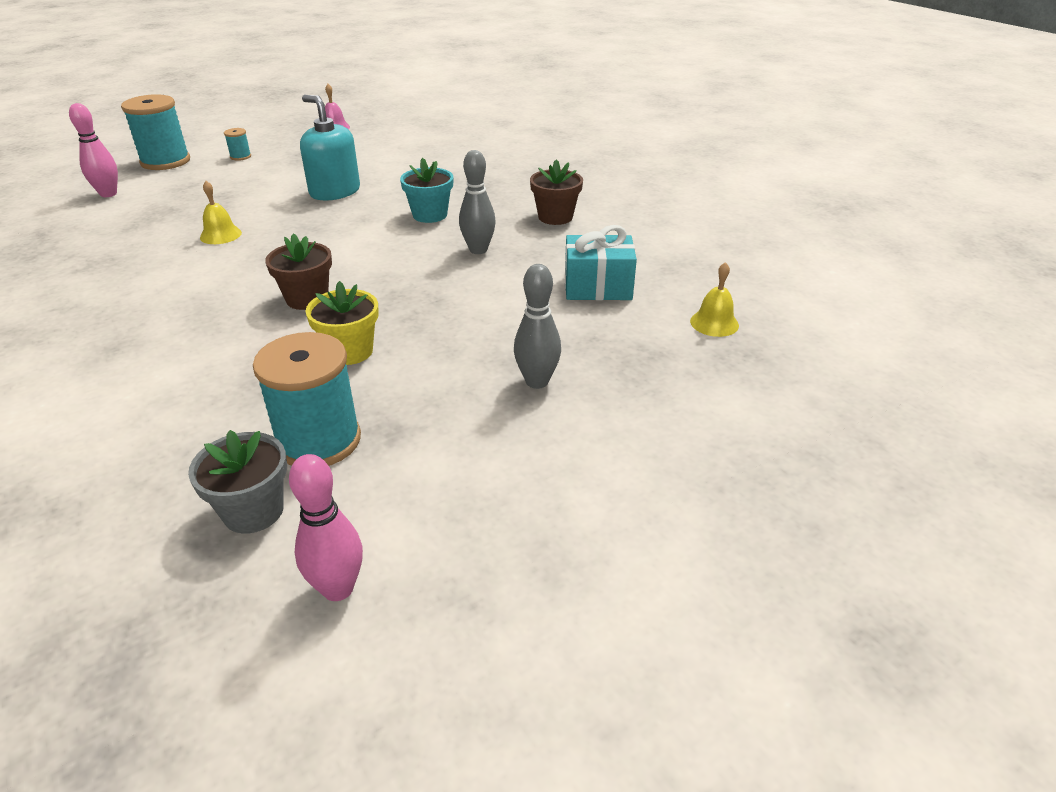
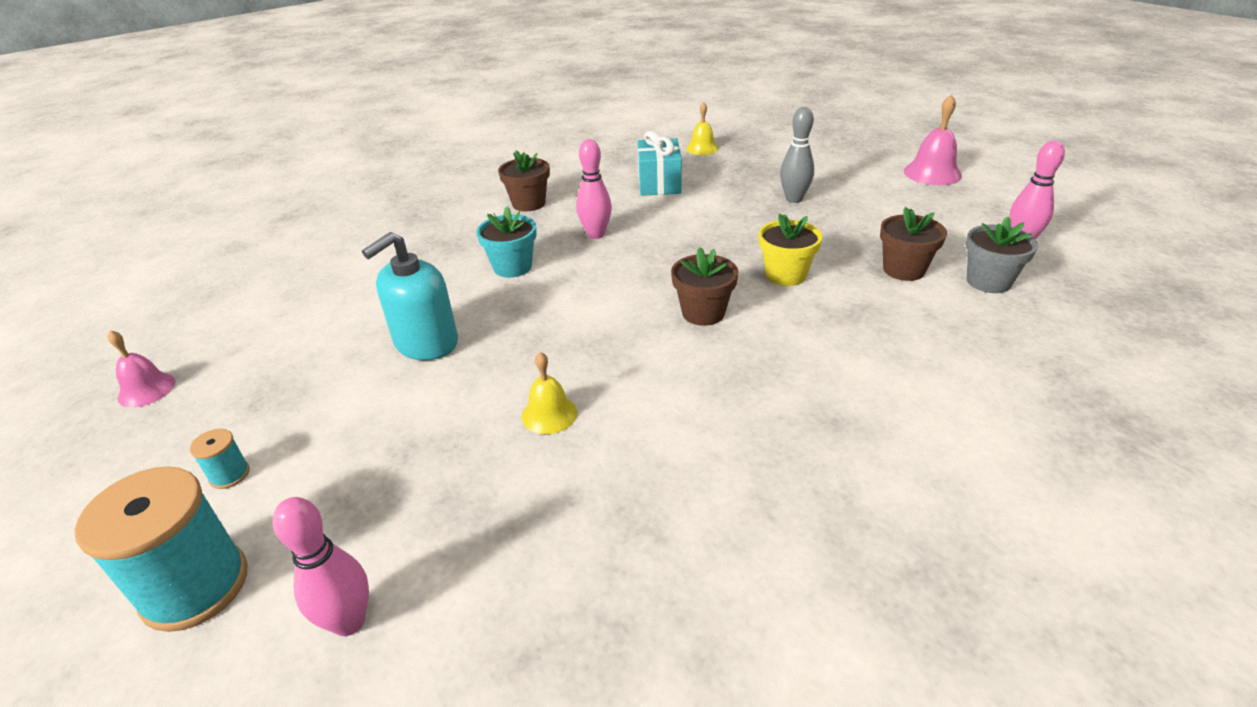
camera: 90 degrees left, 0 degrees up
(318, 441) = (904, 270): turquoise spool -> brown flower pot
(478, 250) = (596, 234): grey bowling pin -> pink bowling pin
(618, 553) = (932, 173): none -> pink bell

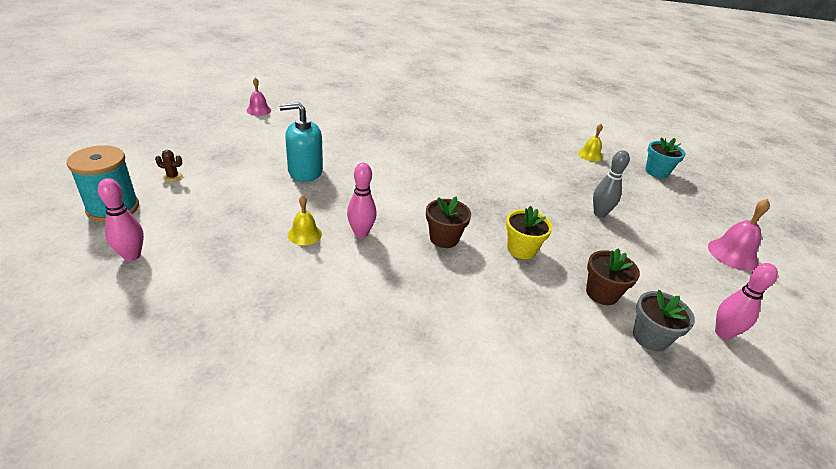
camera: 35 degrees right, 0 degrees up
(146, 389) = (193, 128): pink bell -> pink bell (258, 110)
(229, 475) = (173, 177): turquoise spool -> brown cactus
(512, 267) = (390, 160): turquoise flower pot -> turquoise flower pot (656, 172)
(528, 203) = (445, 134): brown flower pot -> none
(596, 234) = (453, 168): pink bowling pin -> pink bowling pin (361, 233)
(659, 183) = (531, 161): turquoise gift -> none

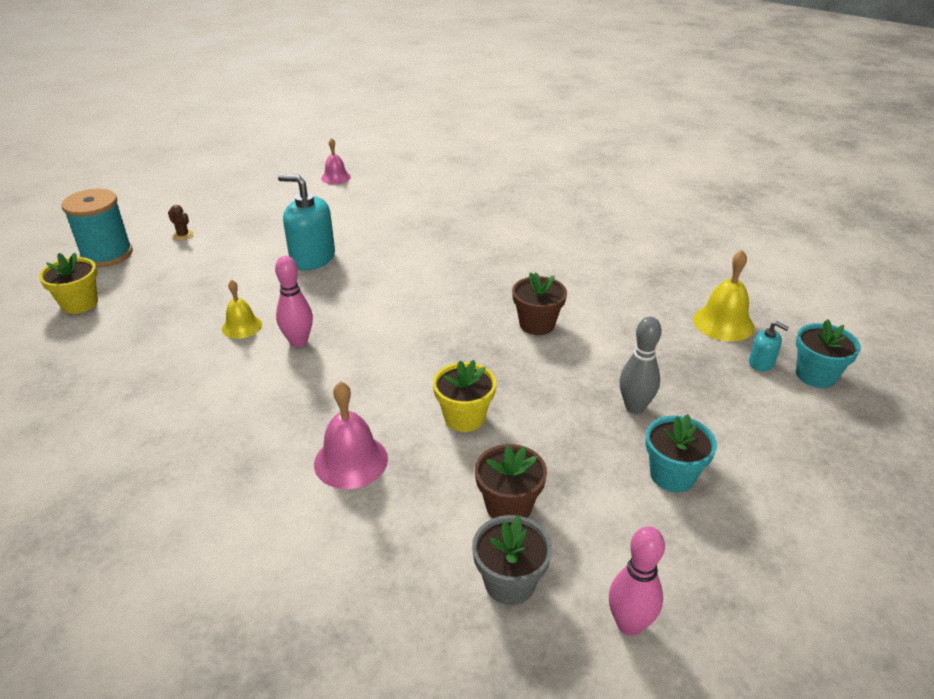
camera: 35 degrees right, 0 degrees up
(132, 256) = (79, 303): pink bowling pin -> yellow flower pot
(444, 238) = (383, 375): brown flower pot -> brown flower pot (537, 324)
(590, 155) = (723, 323): yellow bell -> yellow bell, size x1.52
(628, 172) = (761, 363): none -> turquoise soap dispenser
(655, 245) = (672, 475): none -> turquoise flower pot
(732, 254) = (797, 532): pink bell -> pink bell (351, 461)

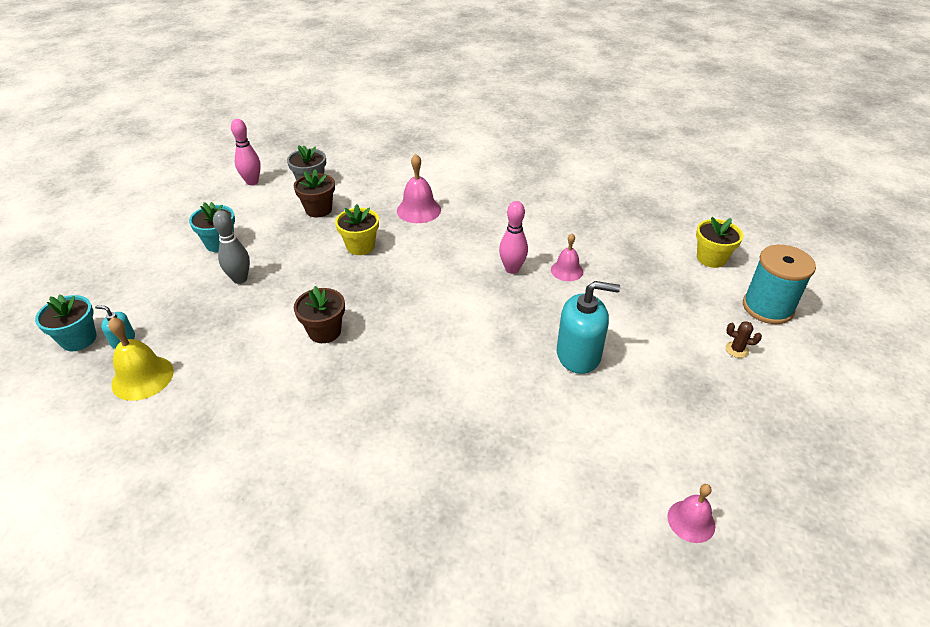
camera: 160 degrees right, 5 degrees up
(242, 326) = (567, 270): yellow bell -> pink bell

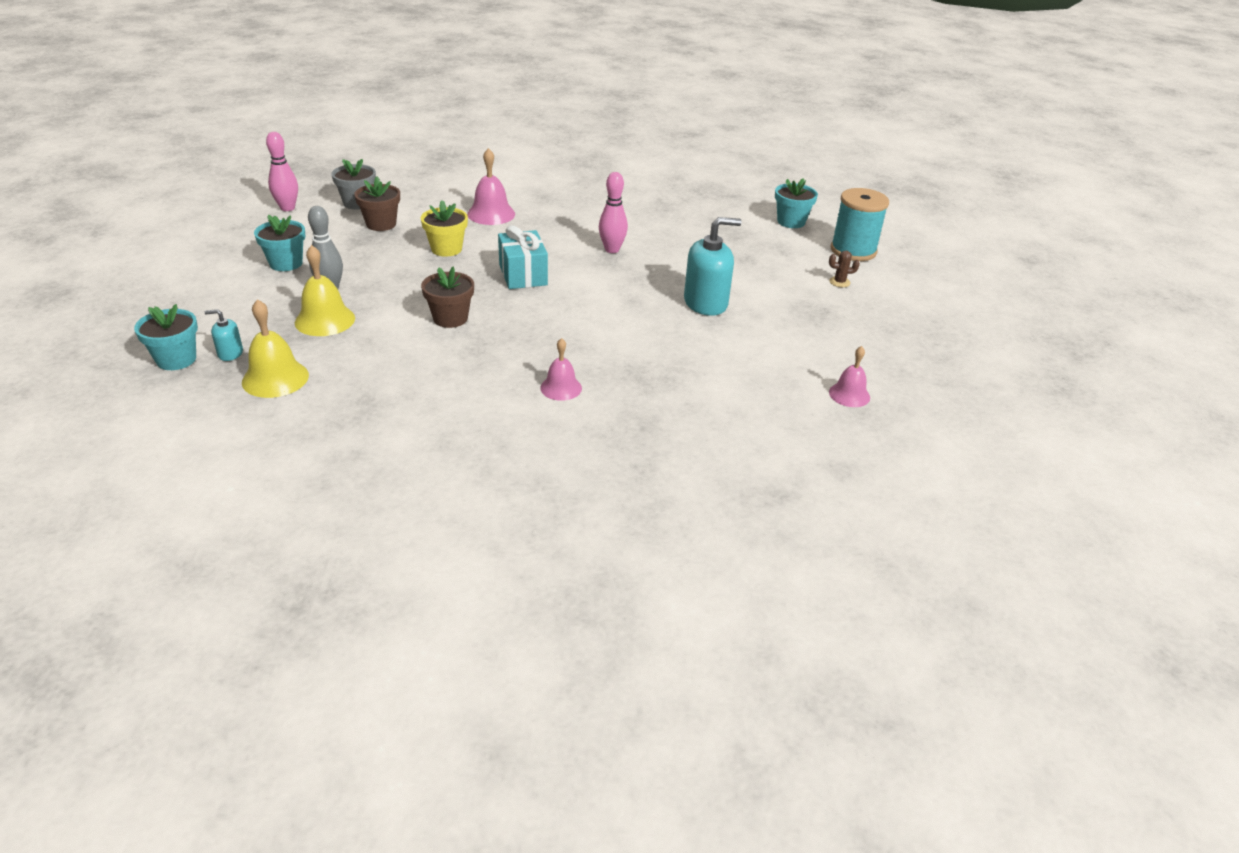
camera: 20 degrees left, 5 degrees down
(217, 314) = (325, 320): none -> yellow bell
(414, 288) = (523, 275): none -> turquoise gift
(567, 270) = (664, 245): pink bell -> pink bell (561, 388)
(711, 258) = (791, 222): yellow flower pot -> turquoise flower pot

